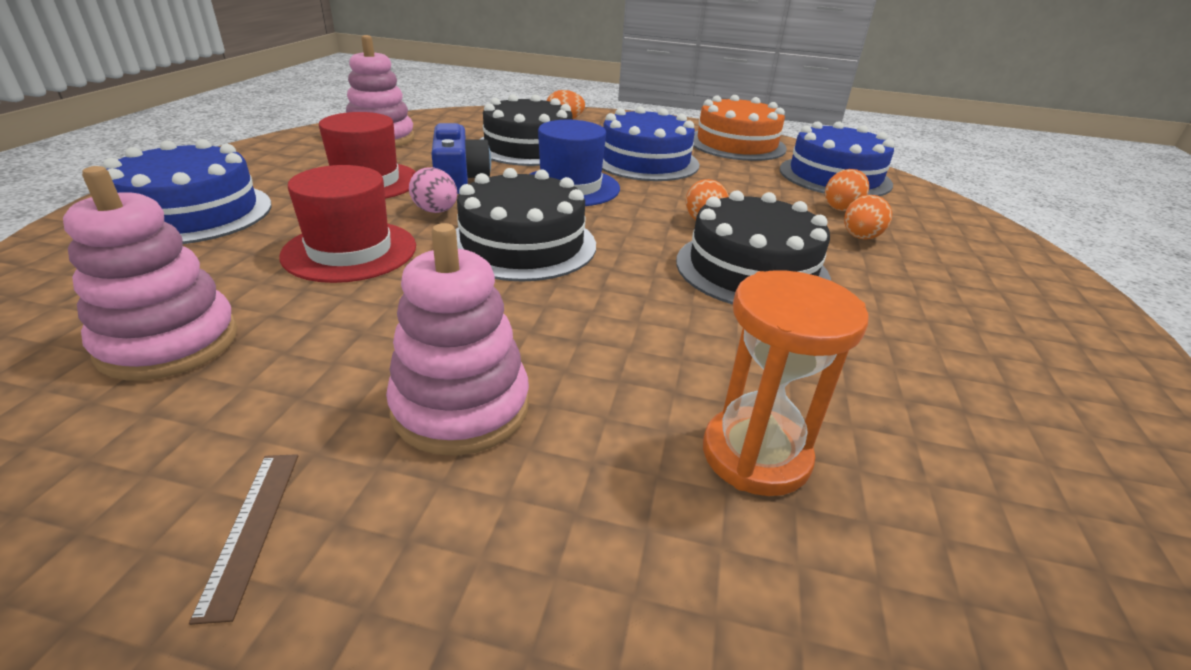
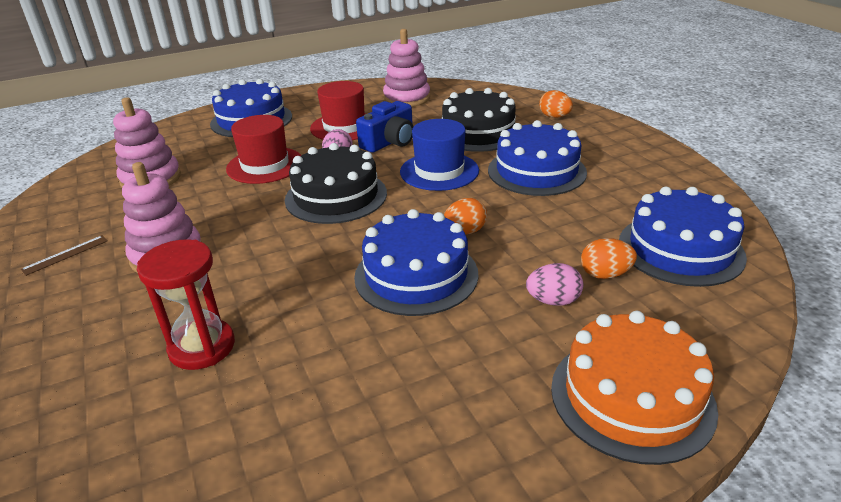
camera: 55 degrees right, 0 degrees up
(736, 144) = (660, 184): orange cake -> orange cake (631, 397)
(752, 269) = (416, 275): black cake -> blue cake
(755, 455) = (202, 347): orange hourglass -> red hourglass
(860, 237) = (553, 301): orange egg -> pink egg

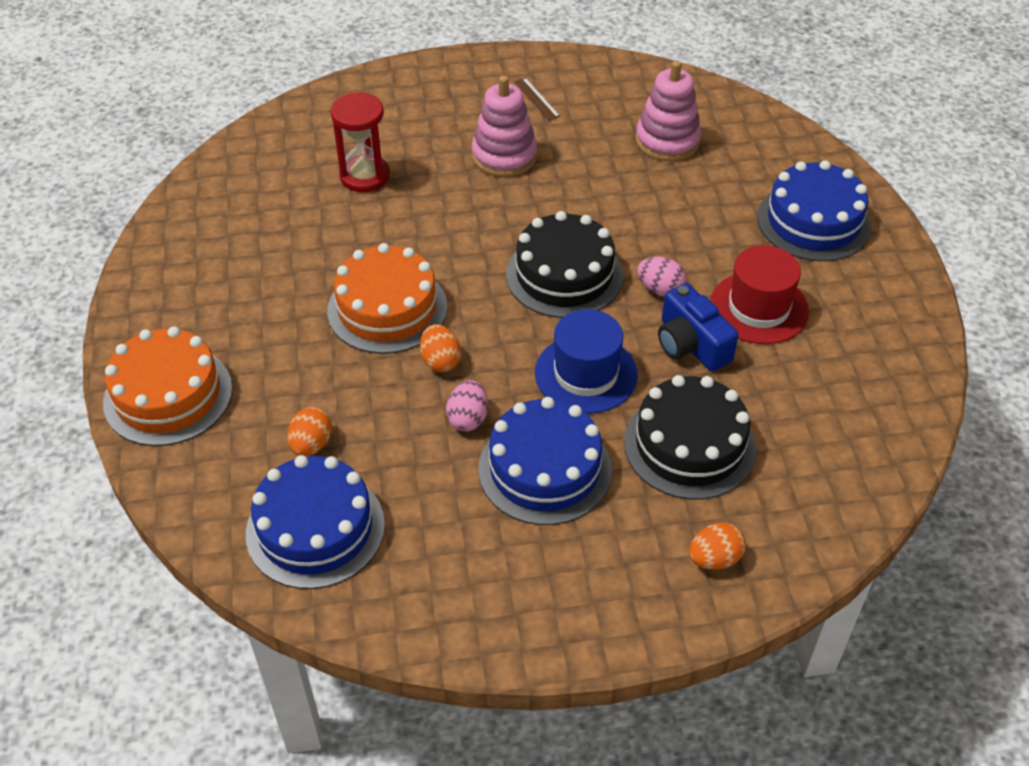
camera: 105 degrees right, 15 degrees up
(265, 165) = (666, 226): red hat -> none
(406, 98) = (850, 394): pink stacking toy -> none
(416, 275) = (387, 308): blue cake -> orange cake
(553, 301) = (297, 391): pink egg -> pink egg (468, 418)

